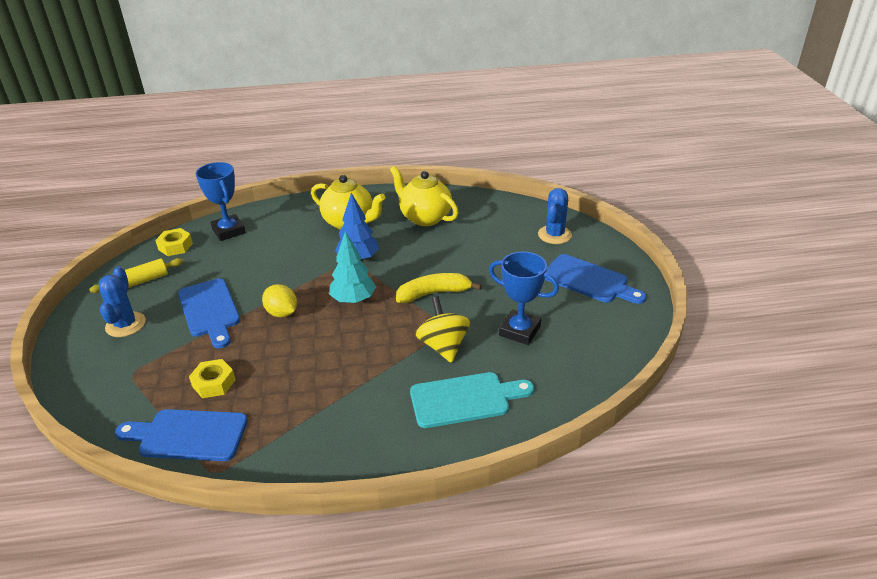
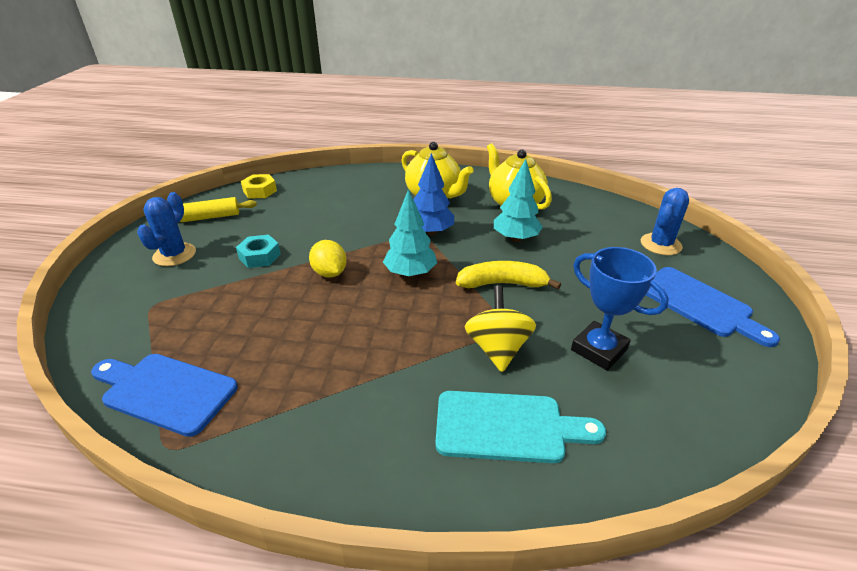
camera: 15 degrees right, 0 degrees up
(210, 310) = (260, 256): blue cutting board -> turquoise nut
(214, 383) = (224, 335): yellow nut -> none
(228, 231) = (314, 185): blue trophy -> none
(434, 251) = (515, 238): none -> turquoise tree

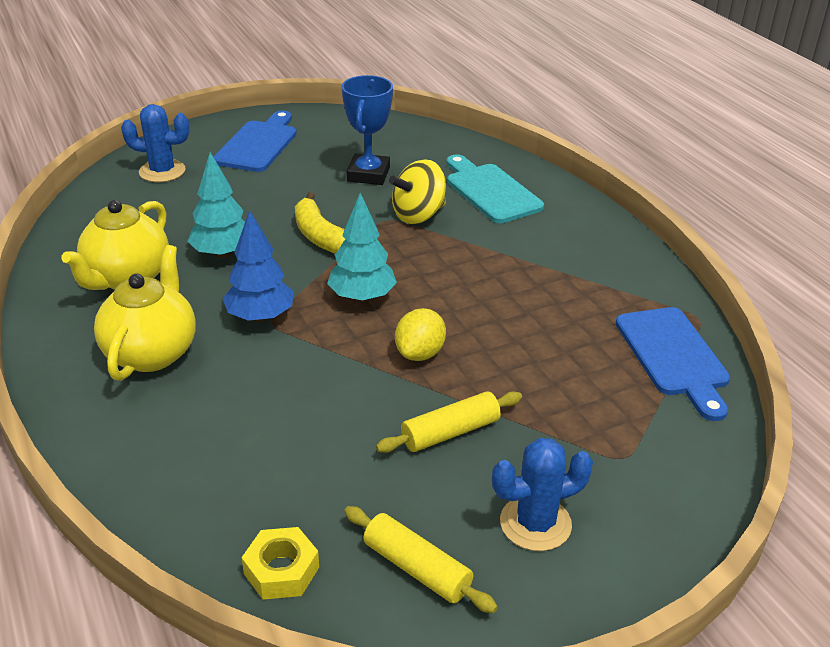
camera: 125 degrees left, 0 degrees up
(260, 256) = (450, 432): turquoise nut -> yellow rolling pin

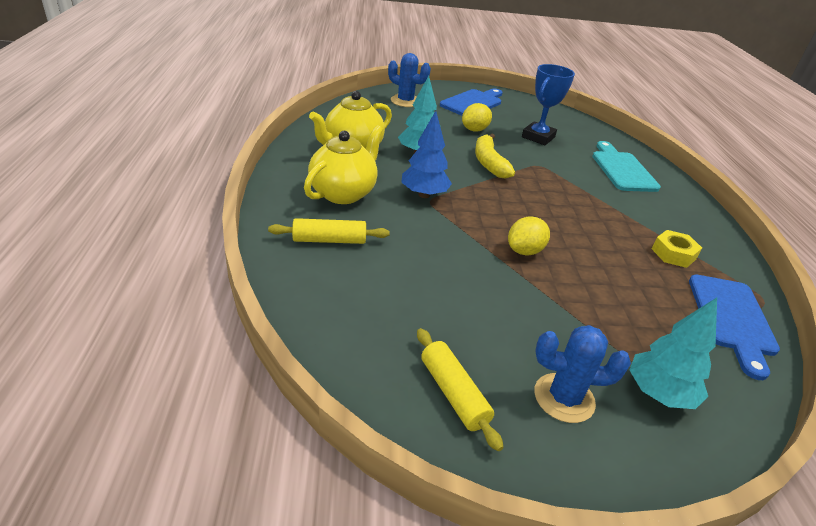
camera: 20 degrees right, 0 degrees up
(280, 190) = (474, 130): none -> yellow lemon
(281, 570) = (353, 355): yellow nut -> yellow nut (673, 254)
(362, 297) = (499, 204): turquoise tree -> turquoise tree (659, 394)
(418, 215) = (562, 169): yellow spinning top -> none
(450, 432) = (524, 309): yellow rolling pin -> yellow rolling pin (329, 240)

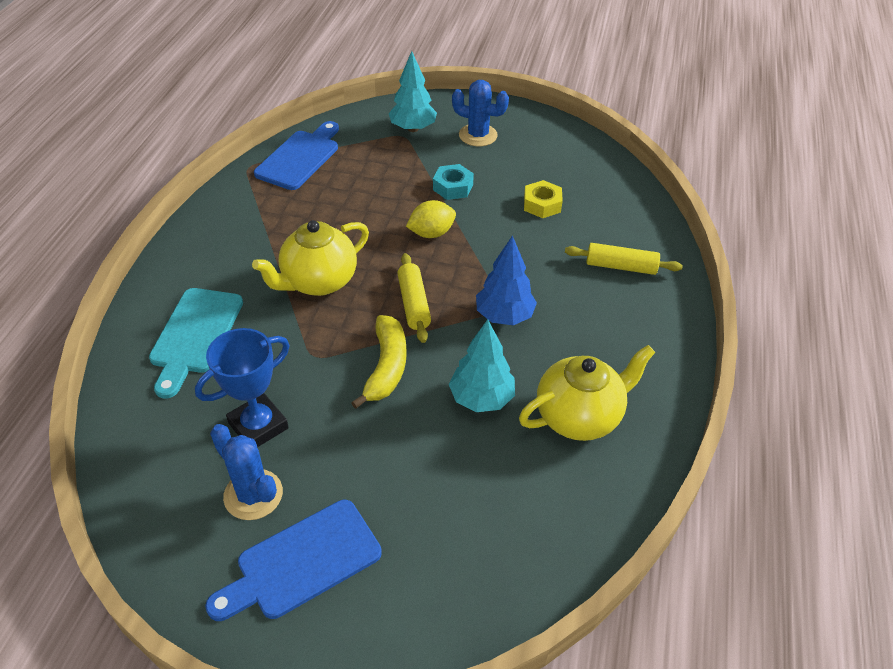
camera: 160 degrees left, 10 degrees up
(343, 193) = (600, 328): yellow teapot -> yellow teapot (318, 282)
(405, 101) = (446, 577): blue cactus -> blue cactus (253, 495)
(453, 393) = (548, 147): yellow rolling pin -> yellow rolling pin (413, 304)
(474, 130) = (358, 456): yellow lemon -> none
(539, 305) = (453, 187): none -> turquoise nut
(673, 254) = (280, 212): yellow nut -> yellow nut (542, 204)

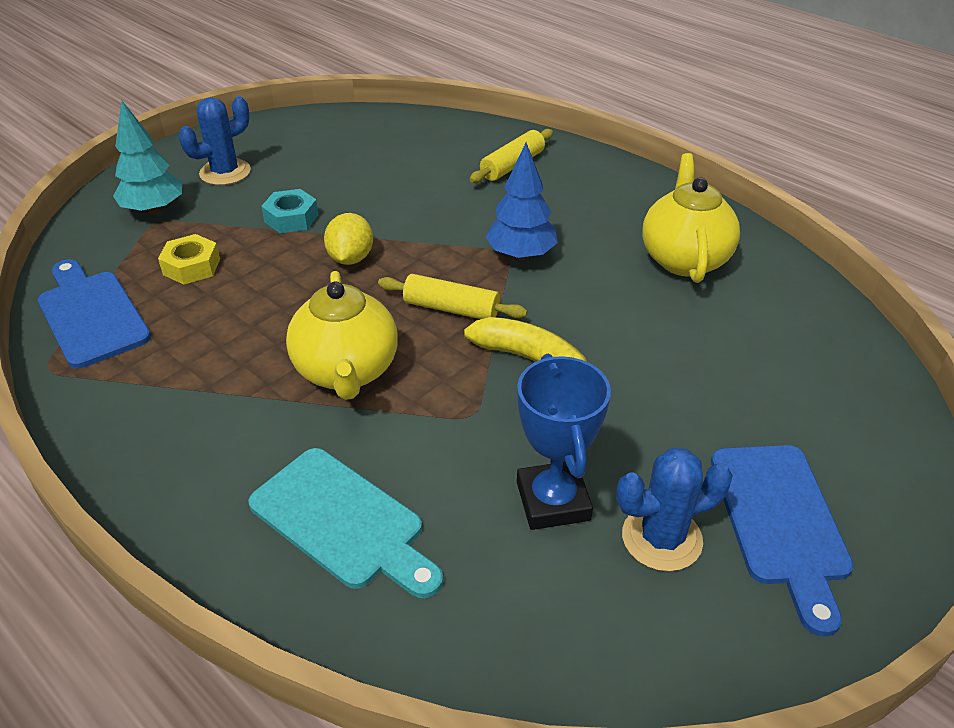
camera: 60 degrees left, 5 degrees down
(481, 398) = (623, 309): turquoise tree -> none
(542, 204) = (382, 174): yellow nut -> yellow nut (191, 266)

